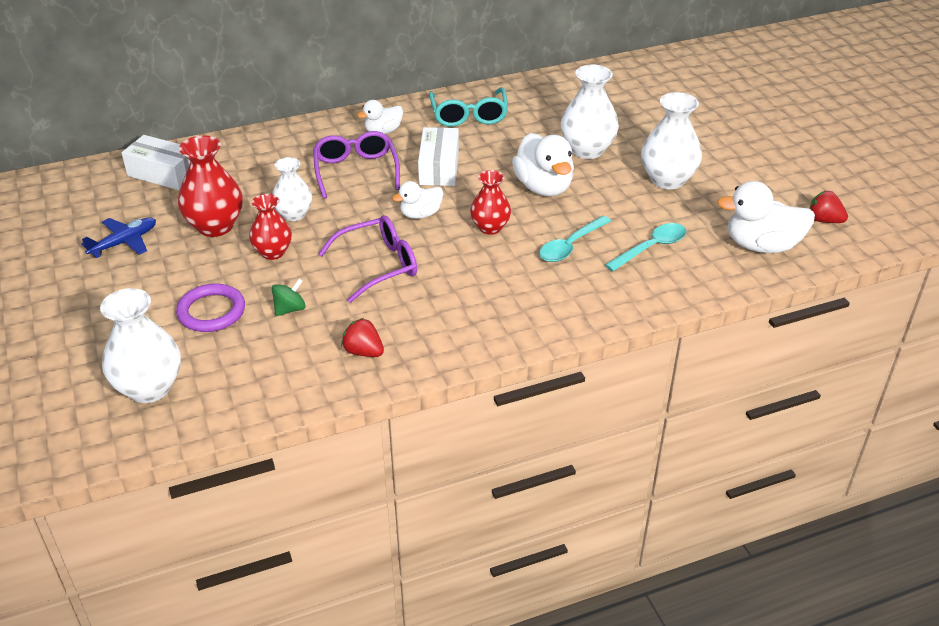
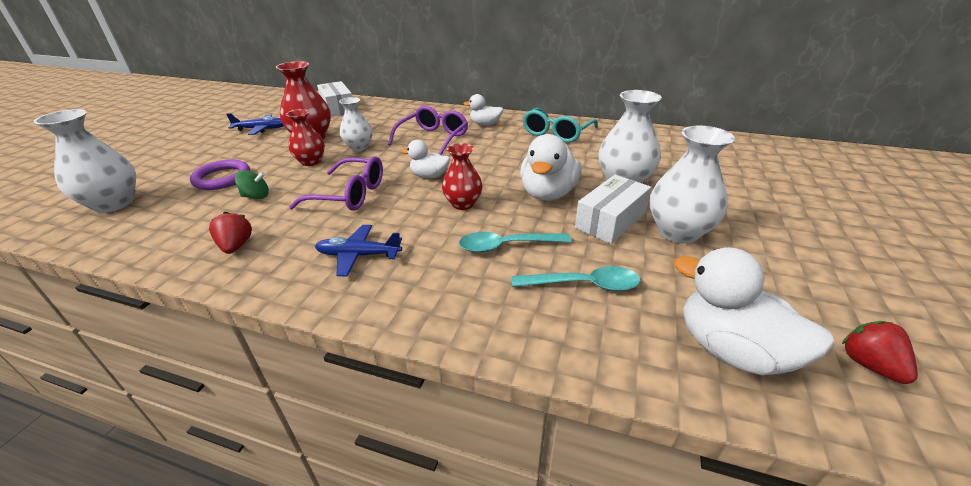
camera: 40 degrees right, 5 degrees down
(439, 168) = (488, 154): white box -> white box (610, 220)
(476, 306) = (358, 255): none -> blue plane

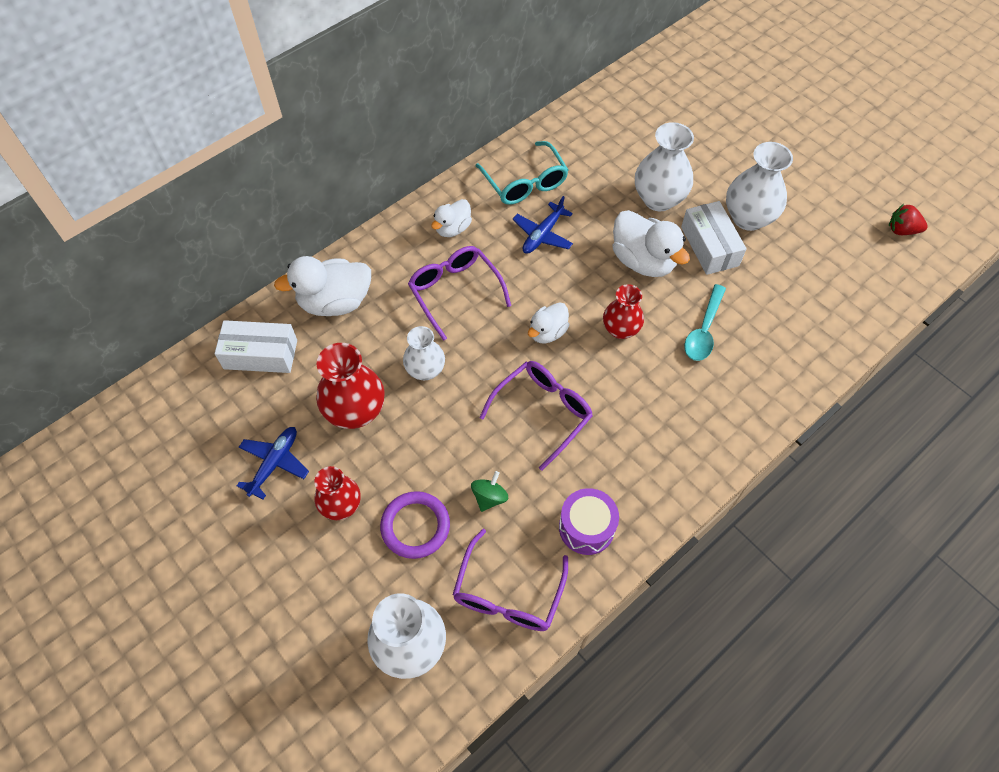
camera: 60 degrees left, 25 degrees up
(162, 228) = (508, 592): none -> purple glasses
(236, 246) = (586, 527): red strawberry -> purple drum
(311, 161) = (432, 428): red vase -> red vase (341, 505)
(358, 255) = (658, 435): blue plane -> blue plane (542, 235)
(583, 285) = (774, 311): turquoise spoon -> none
(731, 350) = (865, 278): white duck -> white duck (335, 302)

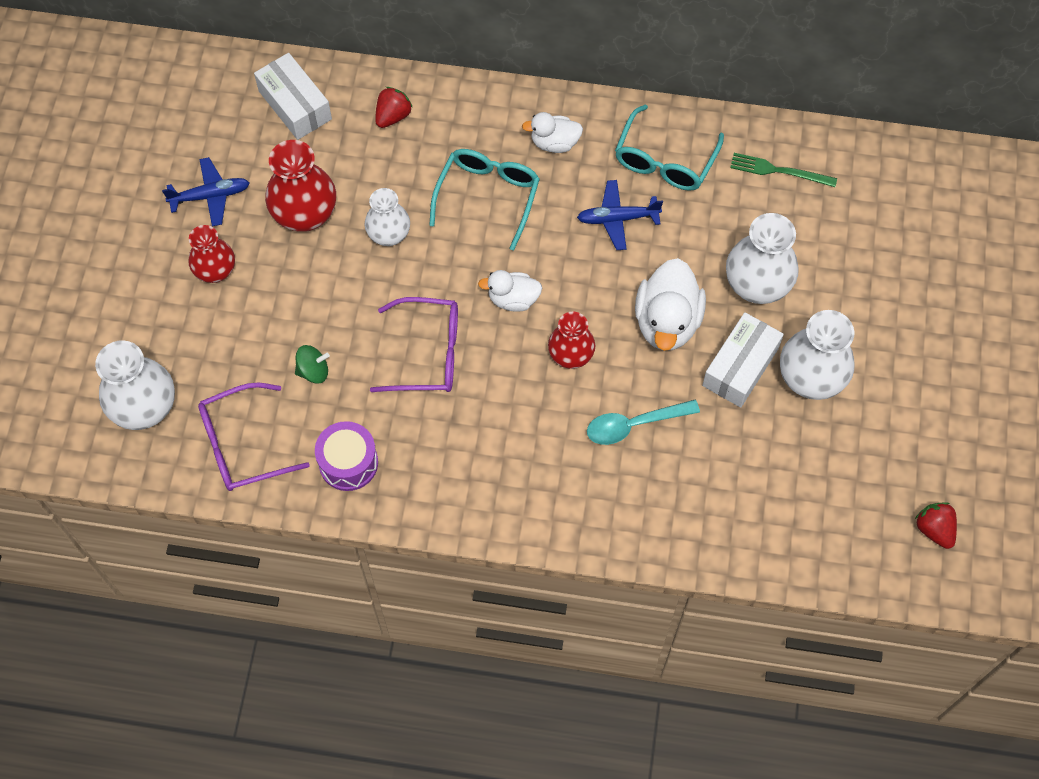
camera: 50 degrees right, 5 degrees up
(335, 302) = (393, 116): white duck -> red strawberry
(415, 526) = (243, 337): purple ring -> none
(455, 292) = (487, 197): purple glasses -> turquoise glasses
(589, 135) = (779, 171): none -> green fork

